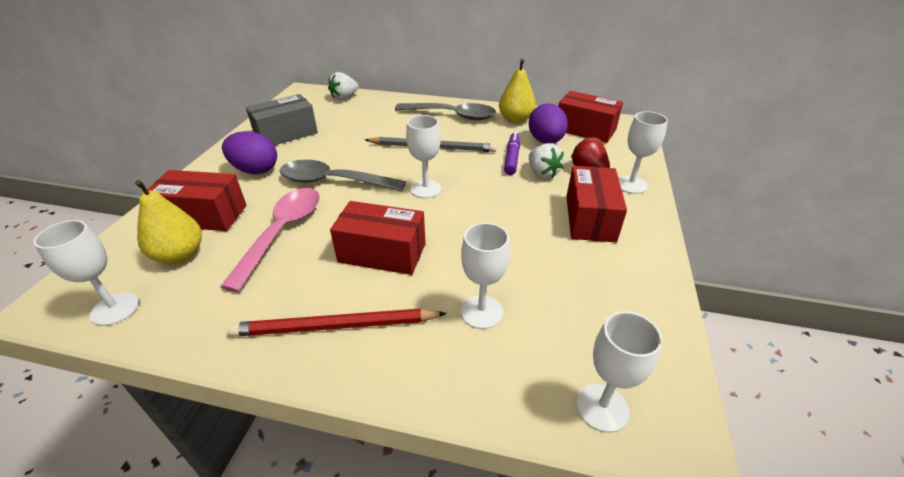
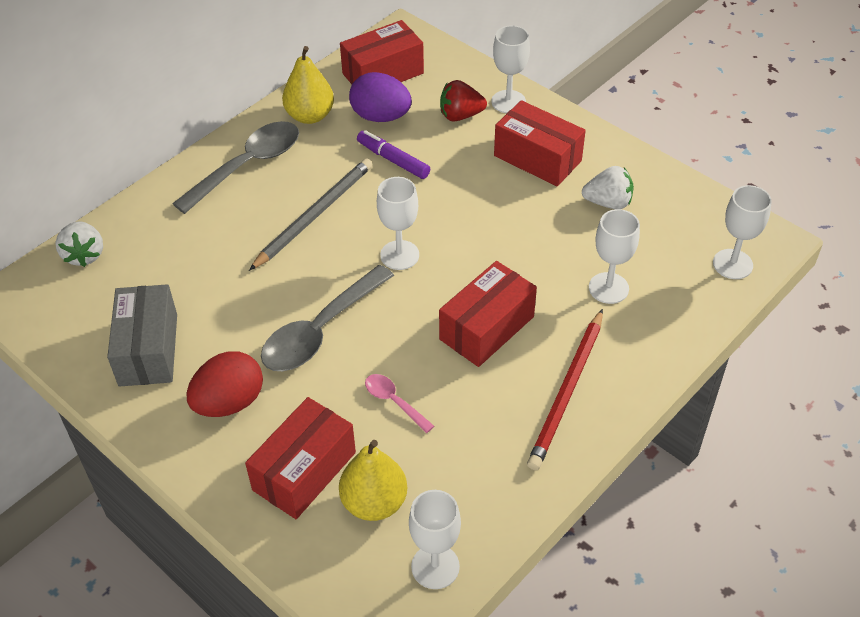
camera: 60 degrees left, 10 degrees up
(255, 170) = (229, 402): purple egg -> red egg
(282, 232) = (394, 401): pink spoon -> pink spoon, size x0.49
(542, 173) = (441, 151): white strawberry -> white strawberry (608, 202)

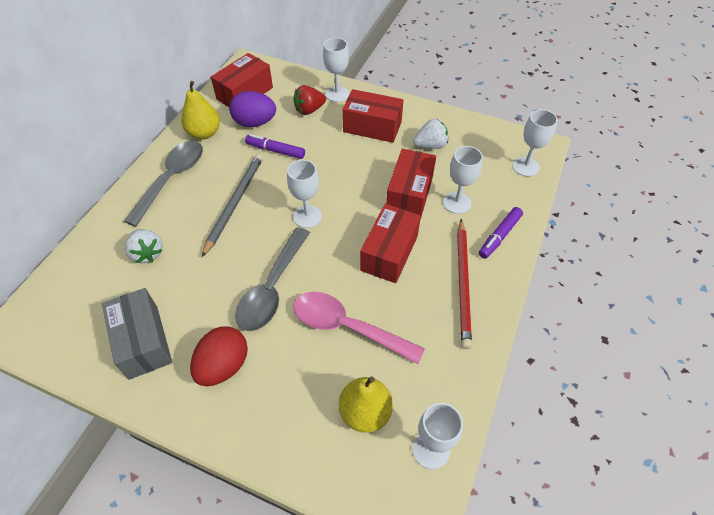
camera: 20 degrees left, 5 degrees up
(84, 255) = (65, 279): white strawberry -> white strawberry (147, 253)
(304, 471) = (302, 403): red box -> red box (409, 194)
(394, 401) = (347, 327): pink spoon -> pink spoon, size x2.06
(647, 346) = (499, 236): none -> purple marker

